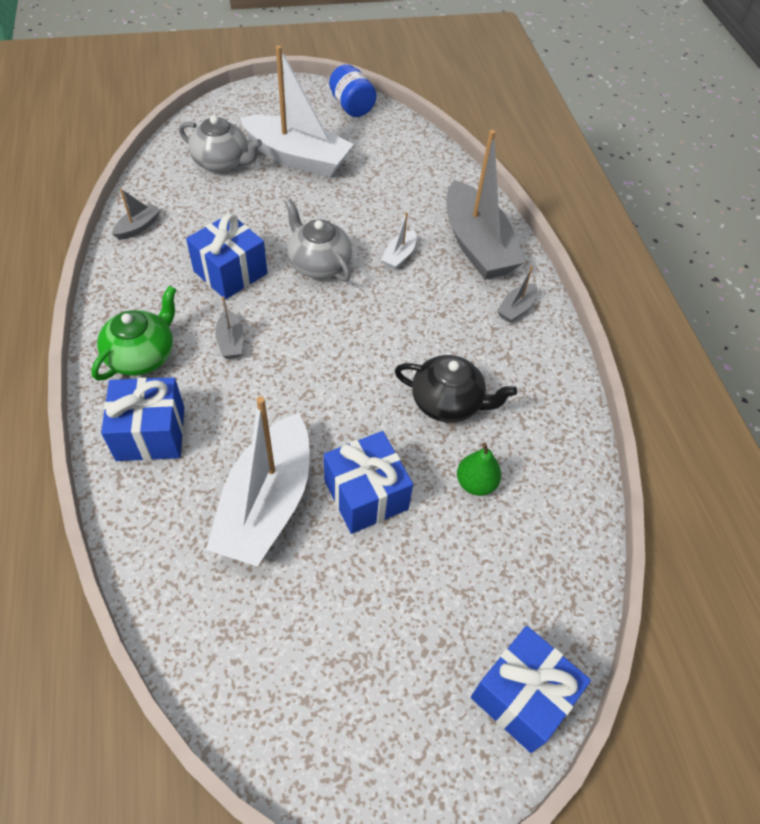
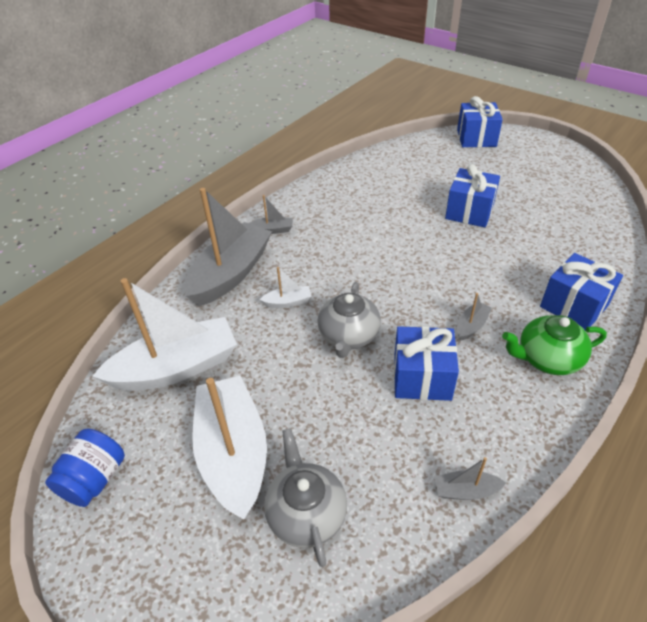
camera: 125 degrees left, 10 degrees down
(266, 503) = (526, 236): white boat -> white boat (176, 368)
(448, 402) = (378, 217): black teapot -> none
(476, 483) = (410, 187): green pear -> none

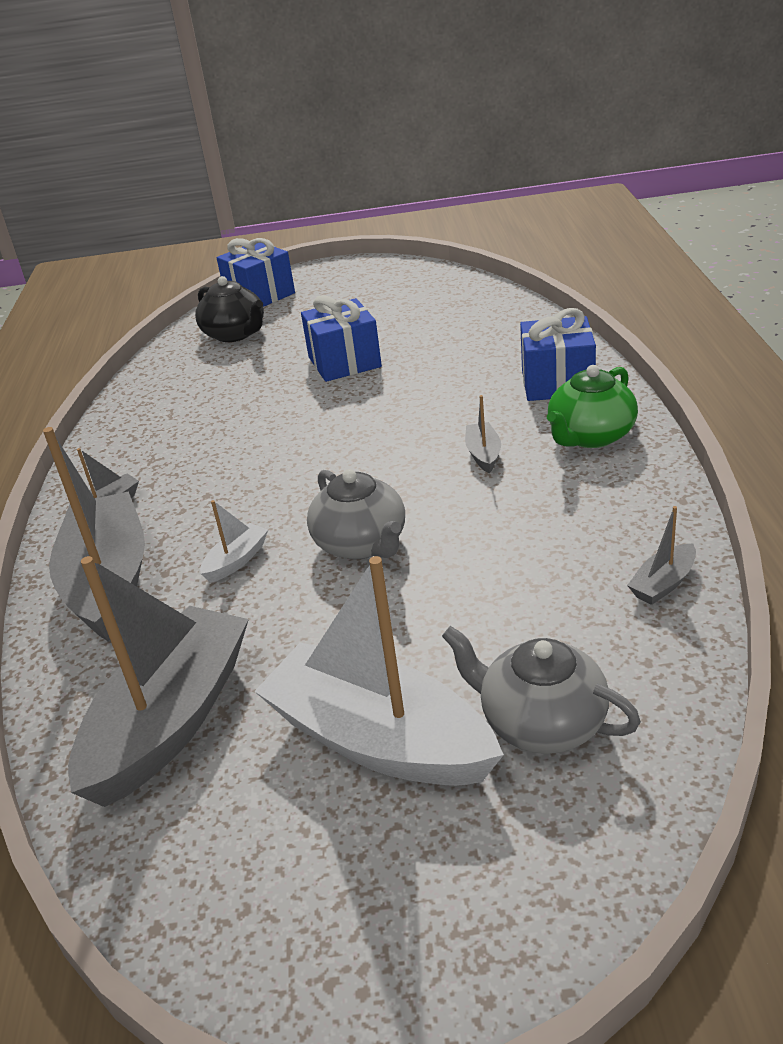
camera: 40 degrees left, 10 degrees down
(94, 479) = (220, 915): blue jar -> none
(176, 368) = (171, 721): white boat -> grey boat
(422, 377) = (494, 526): blue gift -> none
(436, 158) = (235, 334): none -> black teapot

